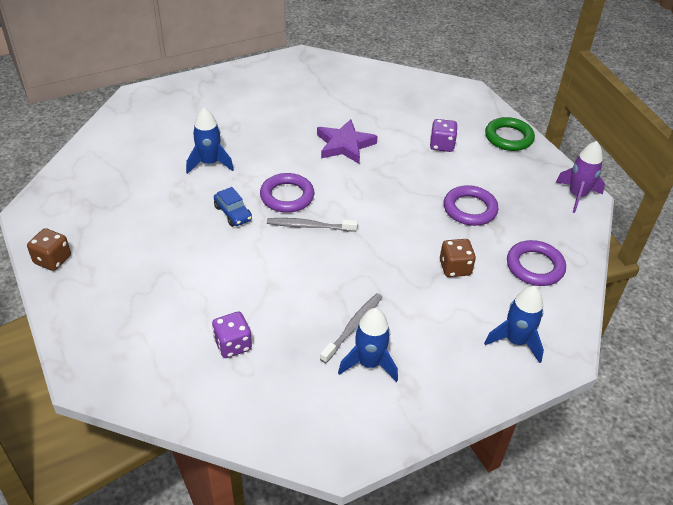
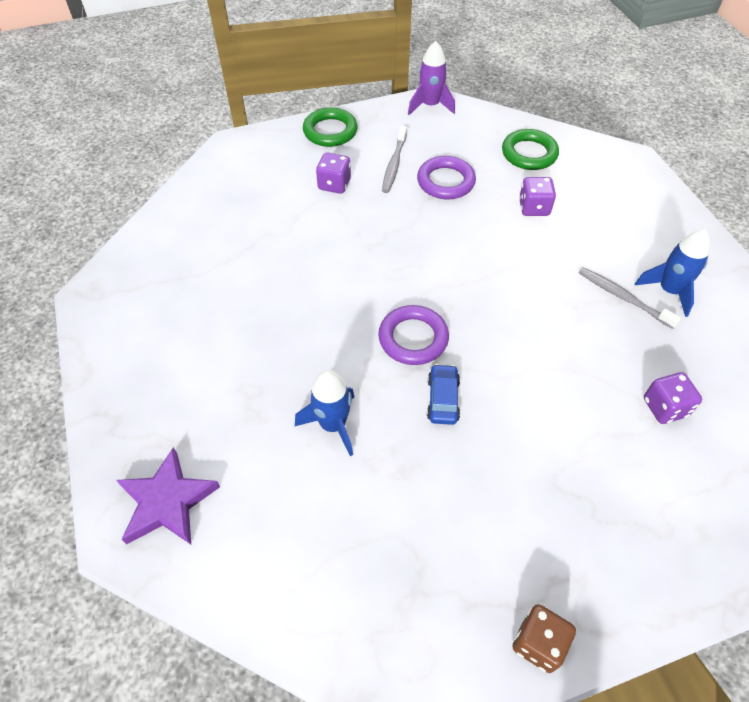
camera: 80 degrees left, 10 degrees up
(233, 213) = (442, 399): blue car -> blue car turned 60 degrees counterclockwise
(309, 226) = (469, 320): grey toothbrush -> grey toothbrush (394, 164)
(345, 145) = (318, 270): purple star -> purple star (167, 501)
(455, 268) = (533, 208): brown dice -> purple dice
(515, 341) = (624, 185): blue rocket -> none
(535, 266) = (529, 153): purple ring -> green ring

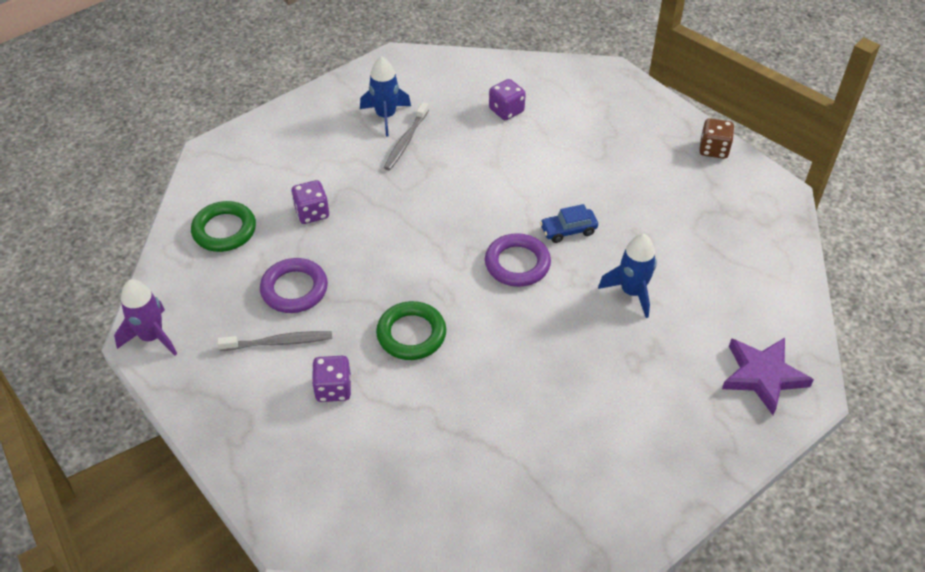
camera: 110 degrees left, 5 degrees down
(330, 131) = (232, 427): green ring -> green ring (411, 334)

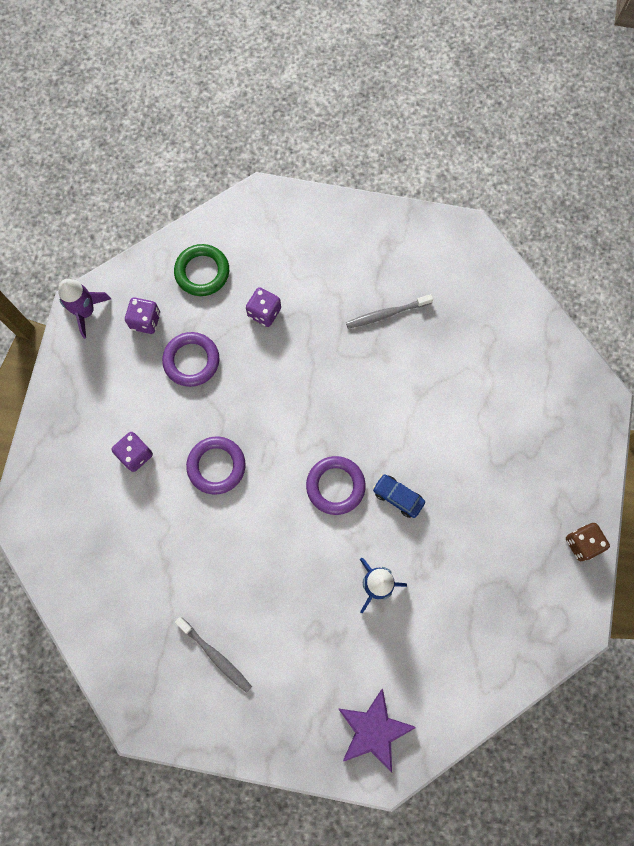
camera: 50 degrees right, 25 degrees up
(279, 342) = (143, 390): grey toothbrush -> grey toothbrush (215, 656)
(386, 116) = (399, 278): blue rocket -> none
(411, 334) = (216, 466): green ring -> purple ring
(506, 110) = (484, 357): purple dice -> purple dice (145, 321)

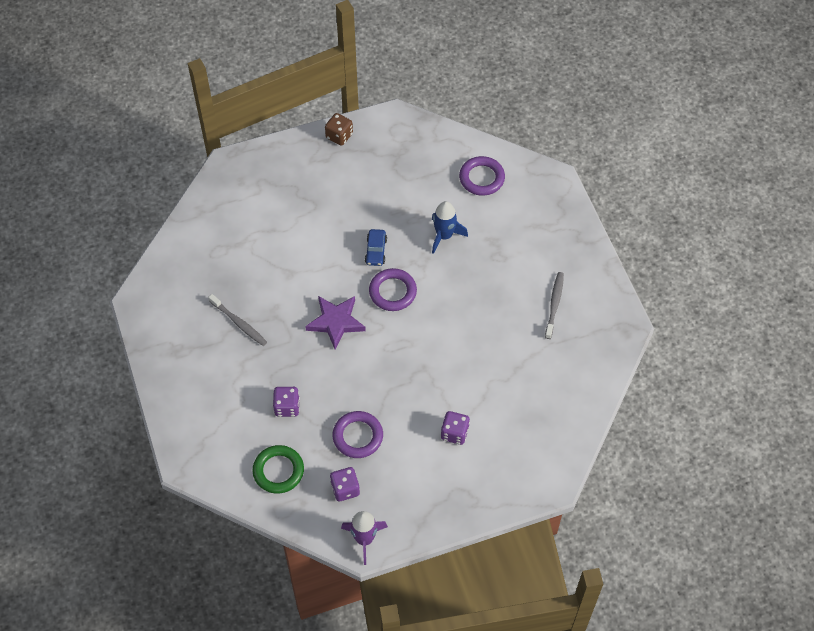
camera: 120 degrees left, 15 degrees down
(216, 466) = (427, 374): purple ring -> purple ring (481, 178)
(373, 730) = (534, 195): purple star -> purple star (336, 322)

